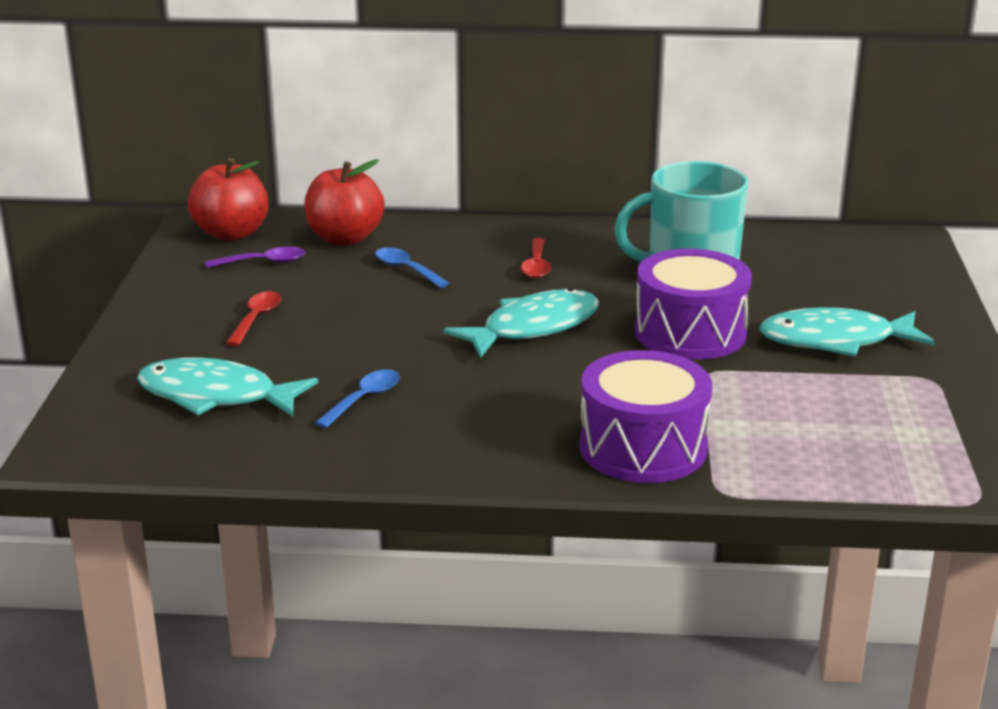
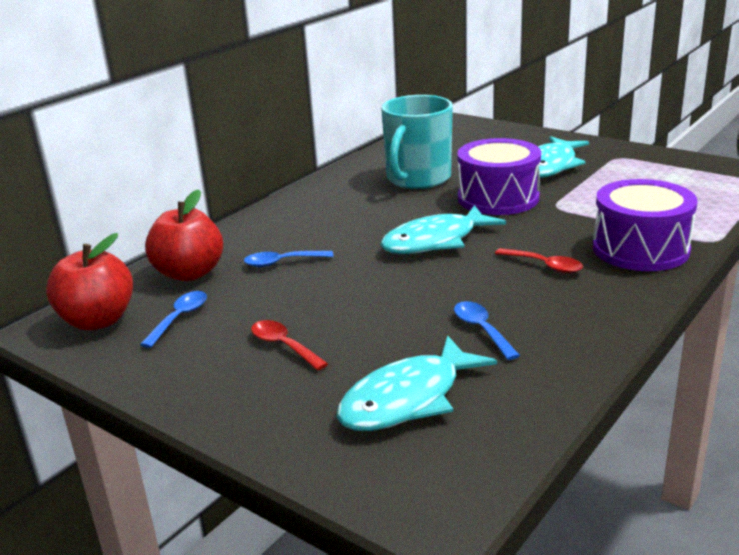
camera: 55 degrees left, 0 degrees up
(264, 262) = (180, 318): purple spoon -> blue spoon
(533, 328) = (435, 241): turquoise fish -> turquoise fish turned 120 degrees counterclockwise
(536, 266) = (342, 218): red spoon -> red spoon (544, 266)

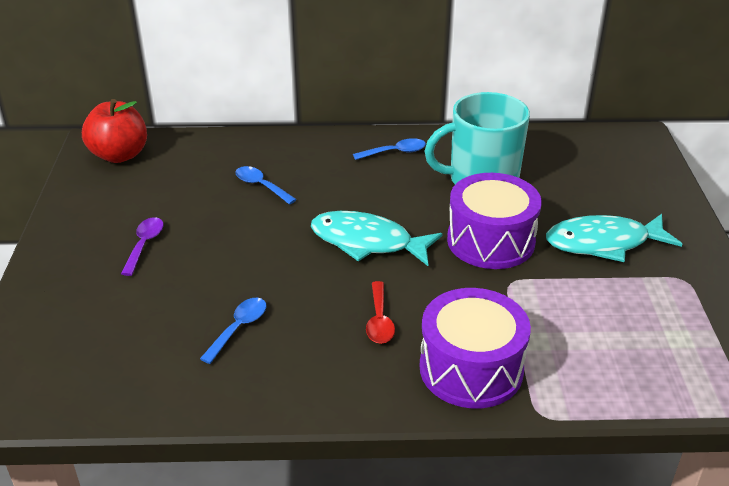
camera: 50 degrees right, 10 degrees up
(180, 318) = (147, 184): blue spoon -> blue spoon (395, 152)
(189, 273) = (210, 156): red apple -> none
(283, 346) = (144, 244): red spoon -> purple spoon
(408, 399) = (115, 332): turquoise fish -> none

